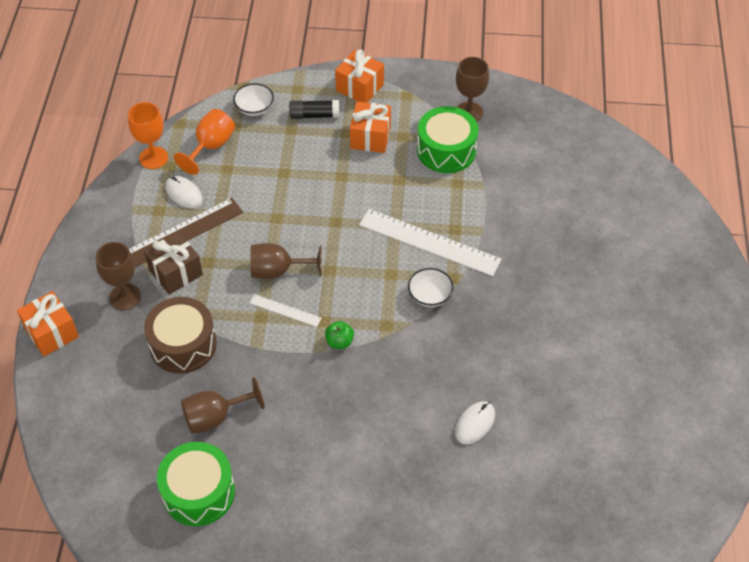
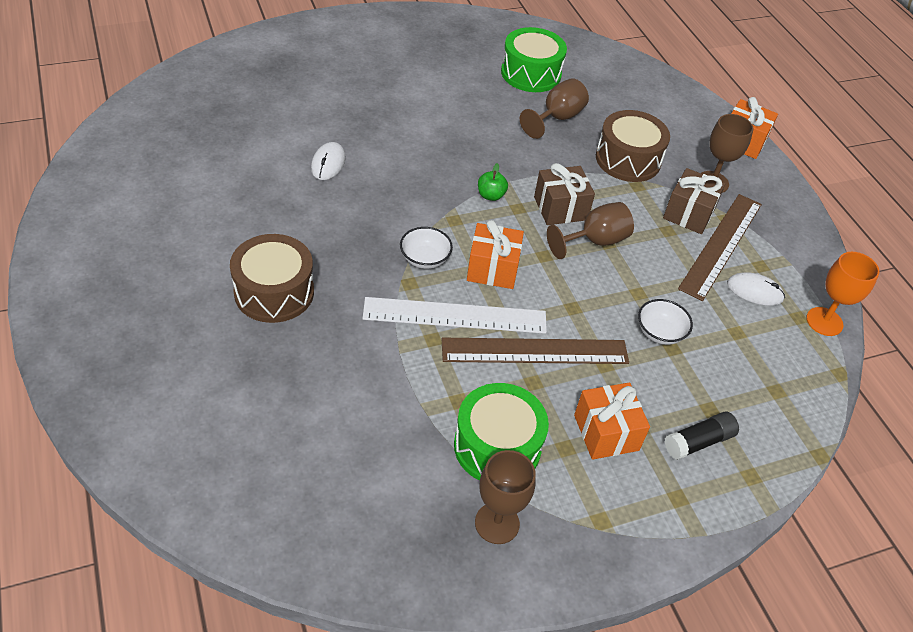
camera: 150 degrees right, 5 degrees down
(211, 146) = (779, 355): orange goblet -> none
(254, 108) = (777, 426): white bowl -> white bowl (660, 333)
(285, 310) = (560, 208): white ruler -> brown gift
(359, 87) = (673, 511): orange gift -> orange gift (492, 269)
(385, 200) = (535, 351): none -> brown ruler
(562, 301) = (274, 292): none -> brown drum

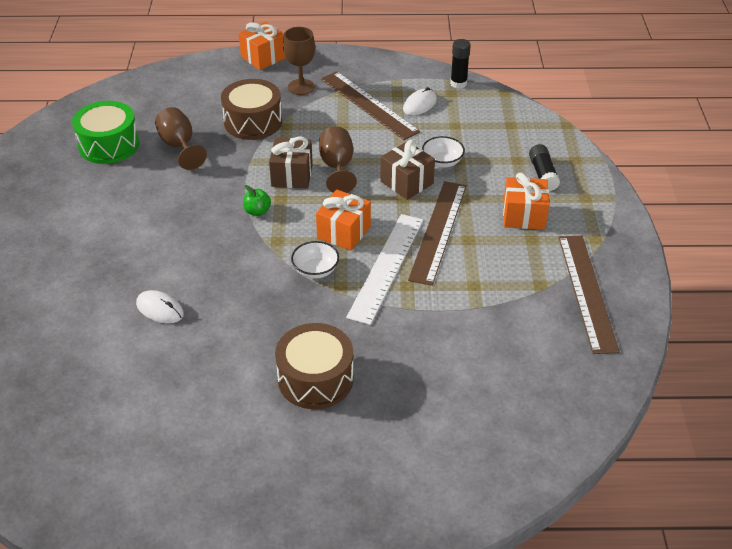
camera: 65 degrees left, 5 degrees down
(497, 446) = (521, 275): green drum -> none
(497, 523) = (587, 292): brown goblet -> brown ruler
(689, 214) = (329, 110): brown gift -> brown gift (407, 182)
(824, 321) = (458, 83): orange goblet -> black glue stick

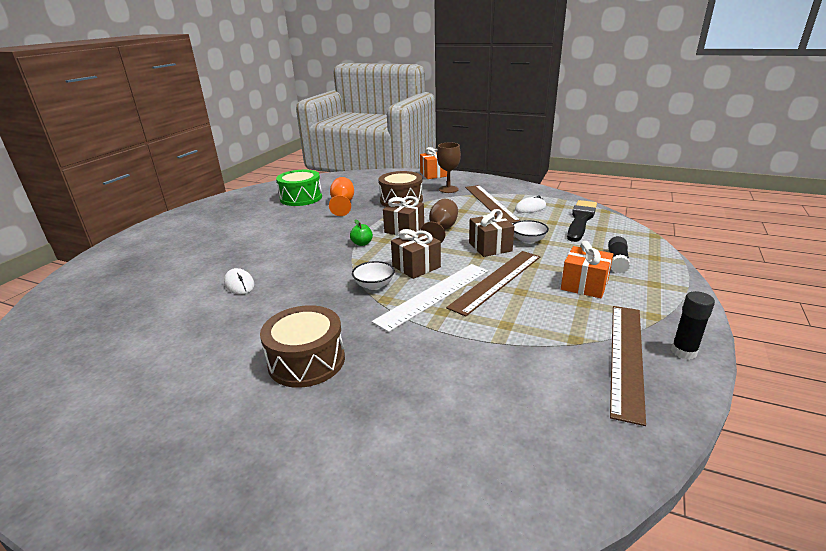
camera: 25 degrees right, 15 degrees down
(179, 146) = (343, 204): brown goblet -> orange goblet
(344, 232) = (416, 266): orange gift -> brown gift
(458, 83) = (568, 202): black glue stick -> black glue stick (683, 352)
(484, 114) = (581, 220): none -> black brush

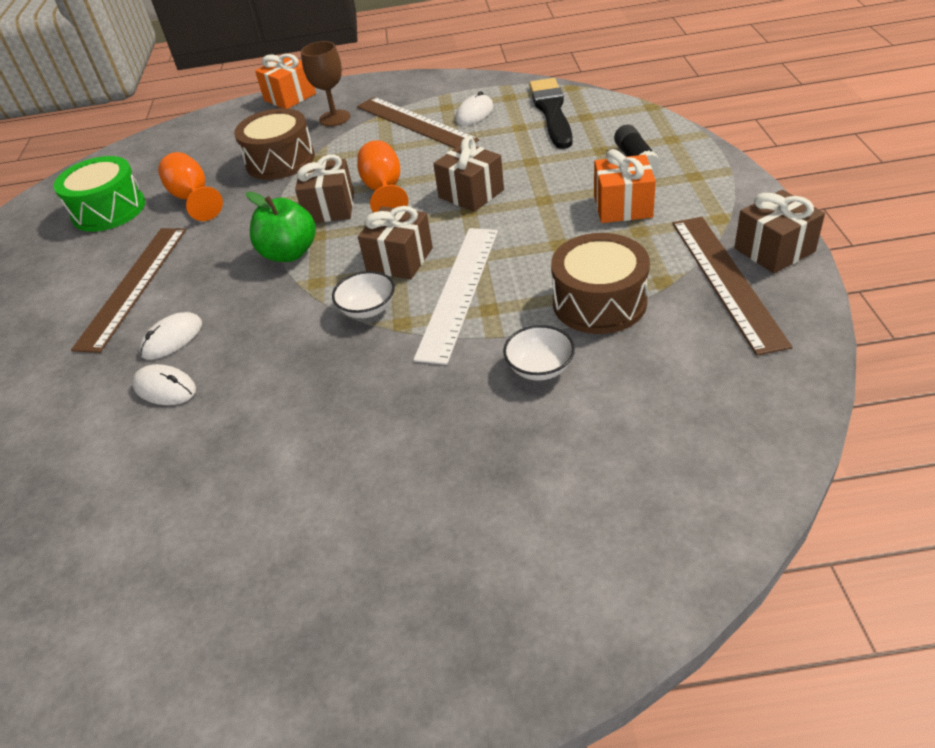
camera: 25 degrees left, 15 degrees up
(267, 262) = (172, 338): none -> white mouse
(306, 361) = (379, 447): brown drum -> brown drum (599, 302)
(362, 243) = (289, 253): green apple -> green apple, size x1.81
(441, 230) = (384, 191): brown goblet -> orange goblet
(497, 281) = (519, 240): brown ruler -> brown ruler (133, 286)
(528, 240) = (511, 166): white bowl -> white bowl (540, 368)
(683, 352) = (774, 250): black glue stick -> brown gift

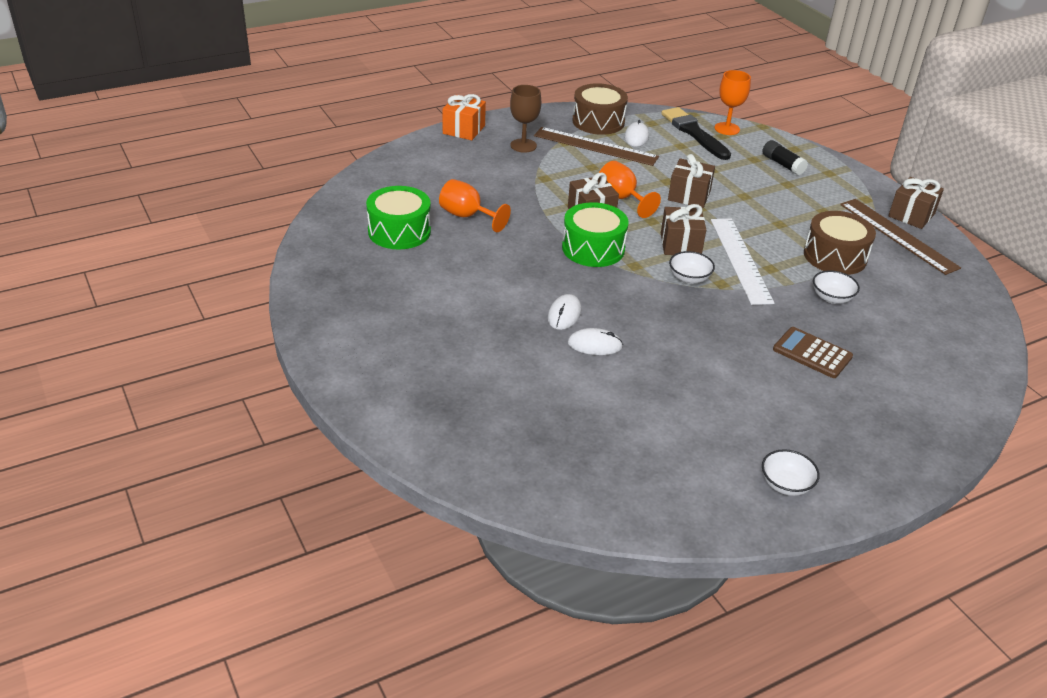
camera: 30 degrees left, 5 degrees down
(133, 286) = (490, 284): brown ruler -> none
(194, 684) = (786, 484): none -> white bowl
(280, 160) = (511, 182): brown drum -> brown drum (598, 121)
(289, 253) = (593, 248): green apple -> green drum
(433, 456) = (812, 353): none -> brown calculator
(599, 108) = (727, 129): none -> orange goblet
(622, 206) = (800, 196): orange gift -> none

